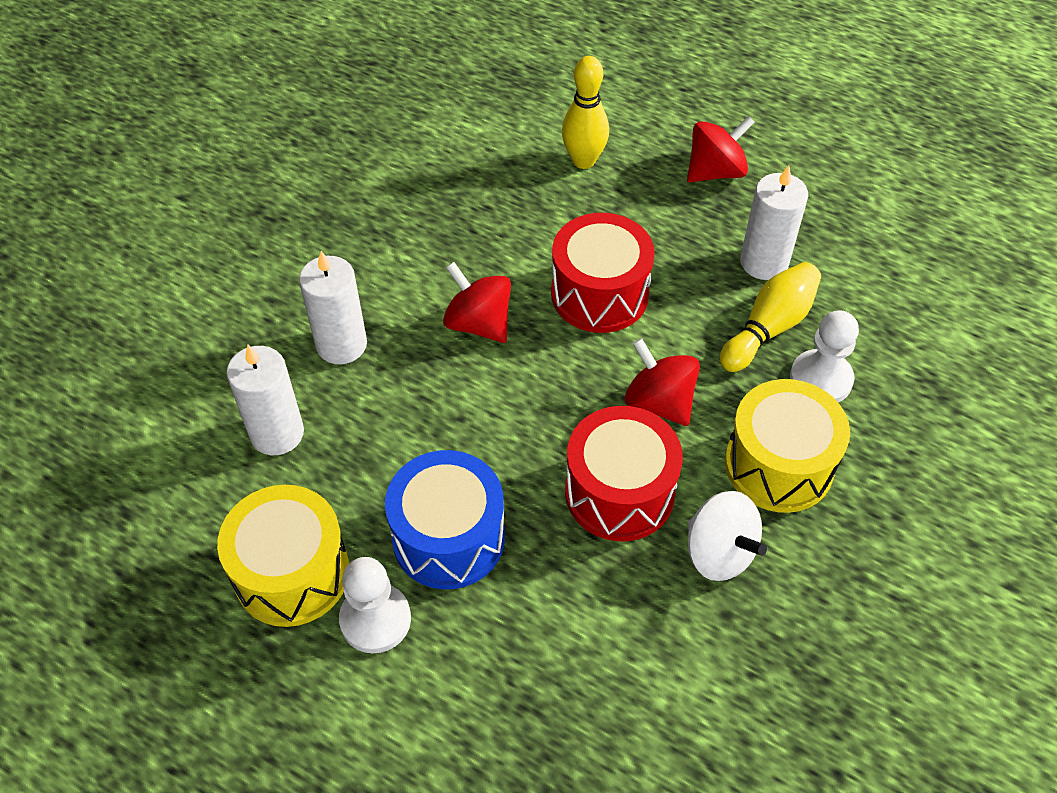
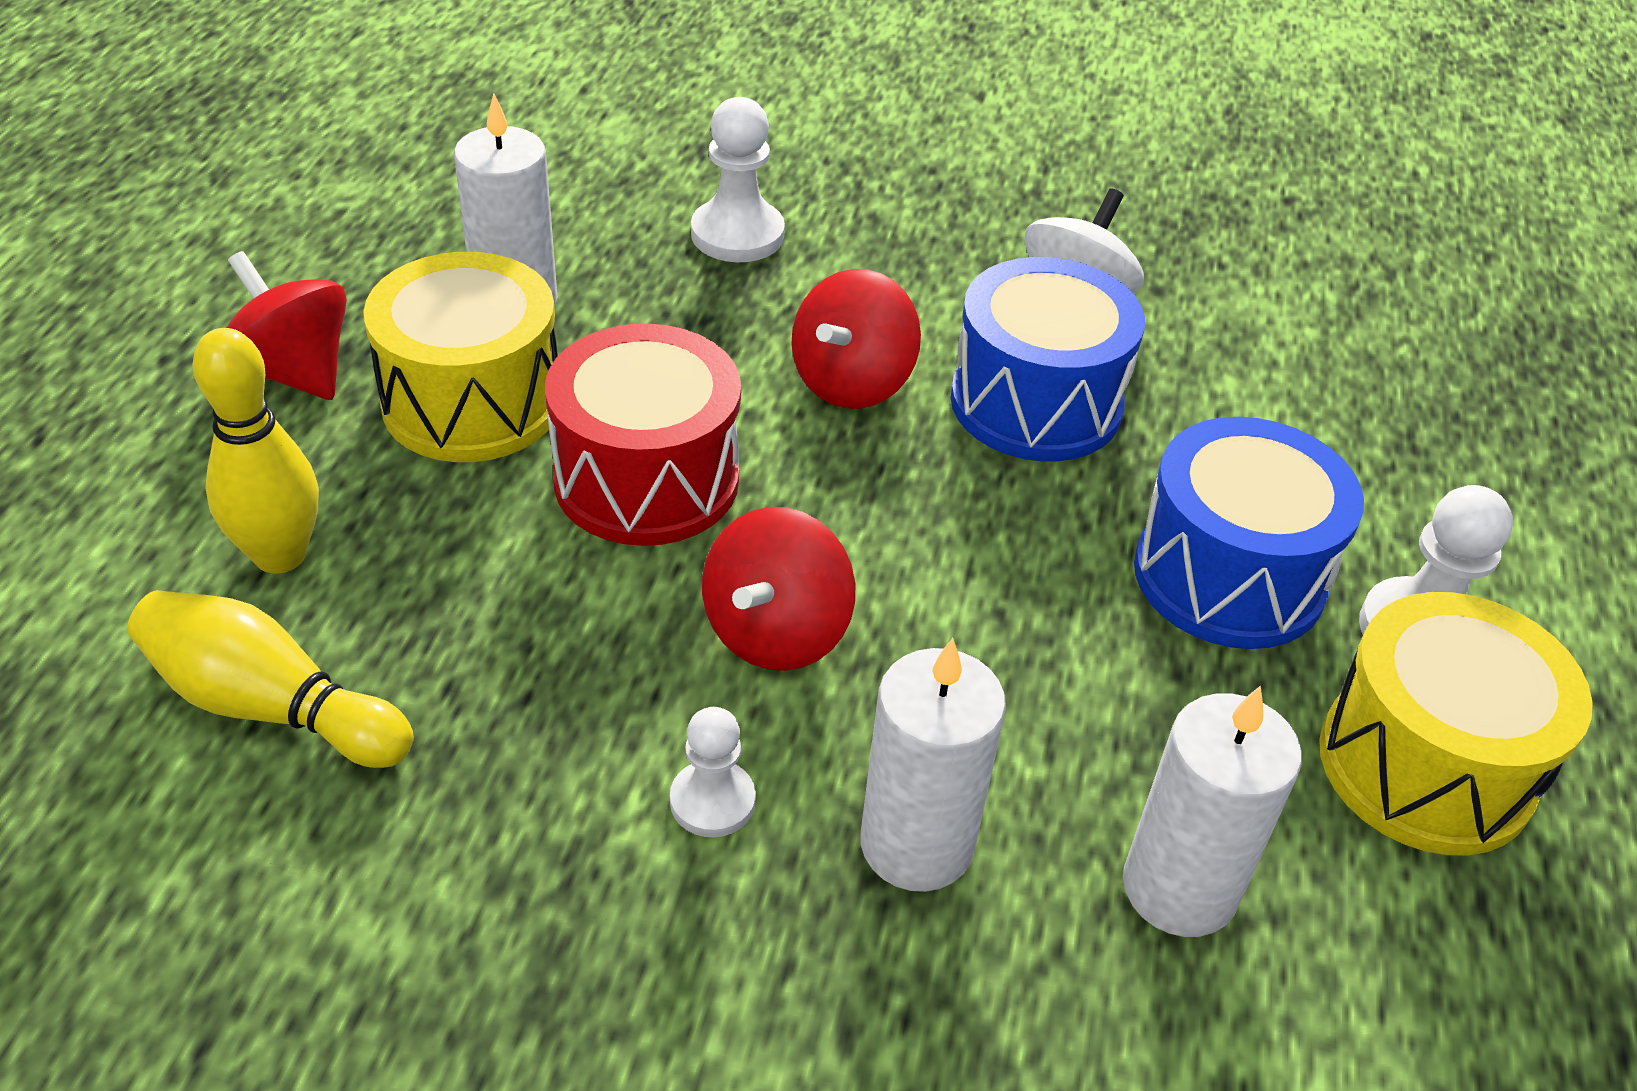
camera: 110 degrees left, 10 degrees down
(392, 281) = (712, 801): none -> white pawn
(619, 492) = (1036, 403): red drum -> blue drum
(769, 328) = (656, 286): yellow bowling pin -> yellow bowling pin (271, 706)
(779, 465) = (905, 262): yellow drum -> yellow drum (472, 402)

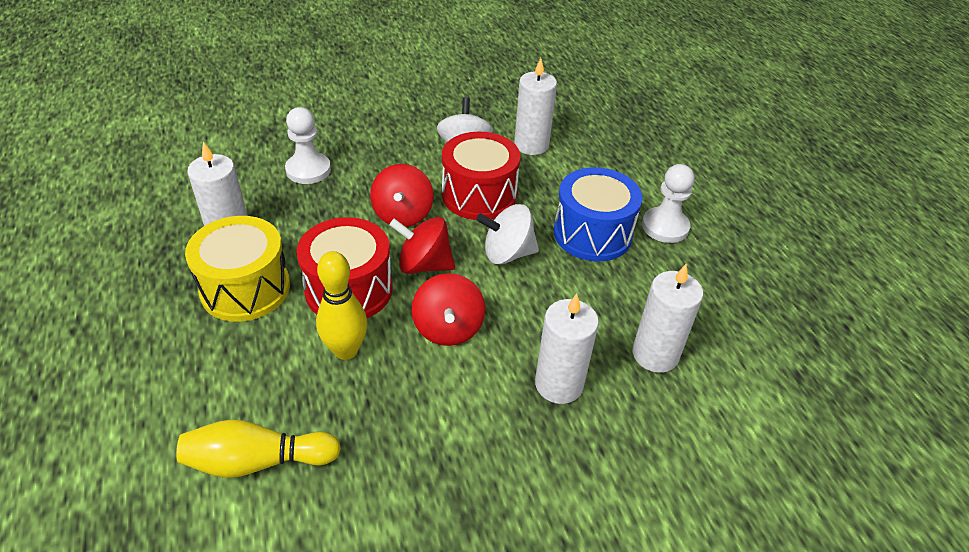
camera: 30 degrees left, 0 degrees up
(280, 555) = (208, 394): yellow bowling pin -> yellow bowling pin (346, 350)
(294, 372) = (147, 309): red spinning top -> red spinning top (424, 265)
(712, 801) = (473, 406): white pawn -> none
(1007, 540) = (507, 253): none -> white spinning top
(1036, 403) = (479, 195): blue drum -> red drum
(1229, 344) = (531, 145): none -> white candle
(1425, 765) = (699, 273): yellow drum -> none

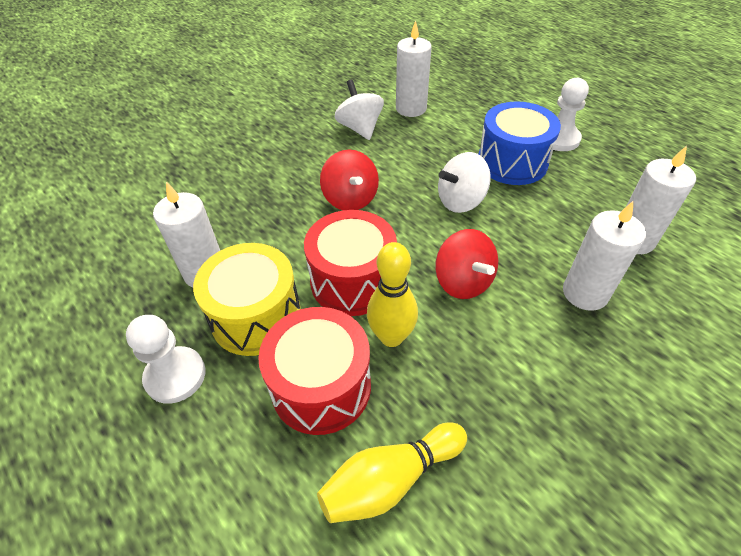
camera: 20 degrees left, 5 degrees up
(308, 170) = (237, 188): white pawn -> white pawn (175, 376)
(424, 265) = (401, 235): red spinning top -> none
(479, 195) = (401, 161): red drum -> red drum (321, 386)

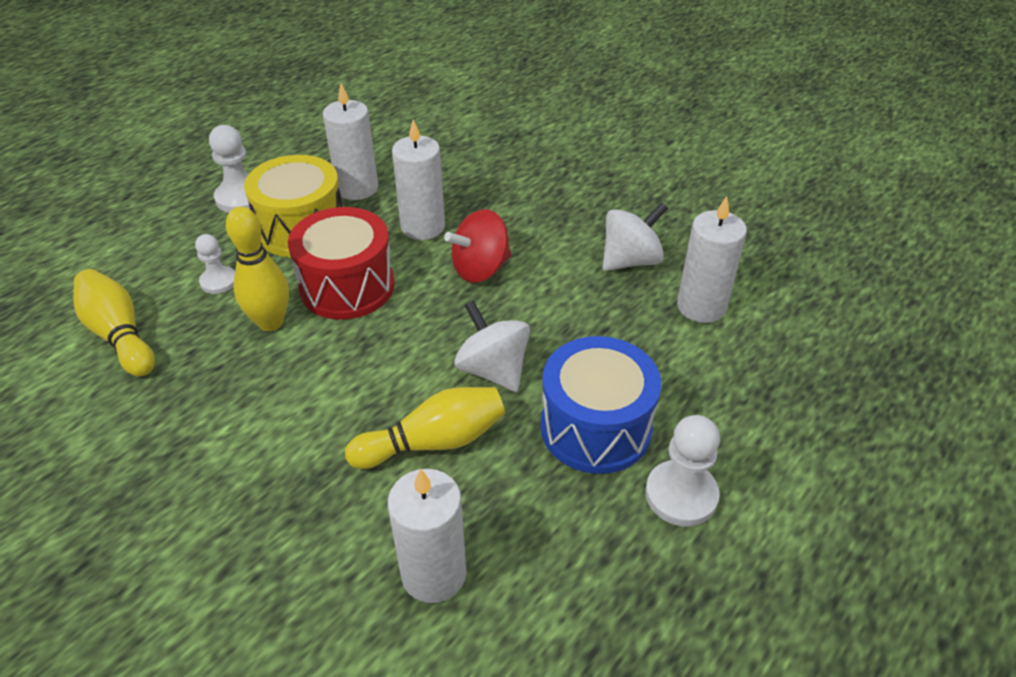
camera: 80 degrees right, 5 degrees down
(321, 386) = (219, 281): red drum -> white pawn
(463, 282) = (346, 376): red spinning top -> none
(528, 234) = (433, 442): none -> yellow bowling pin
(585, 293) = (326, 499): white candle -> white candle (423, 227)

